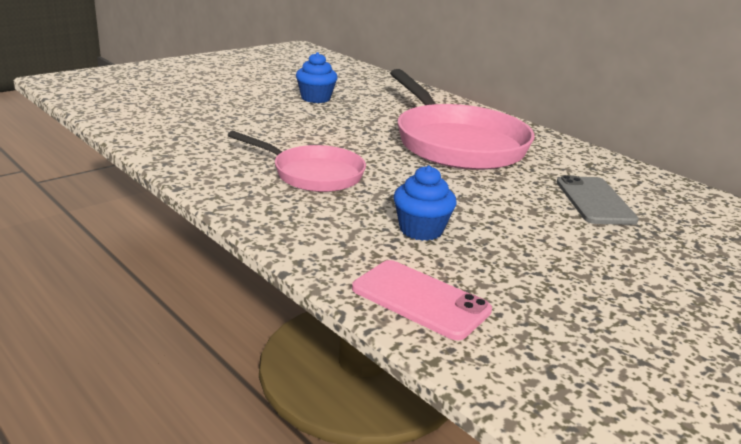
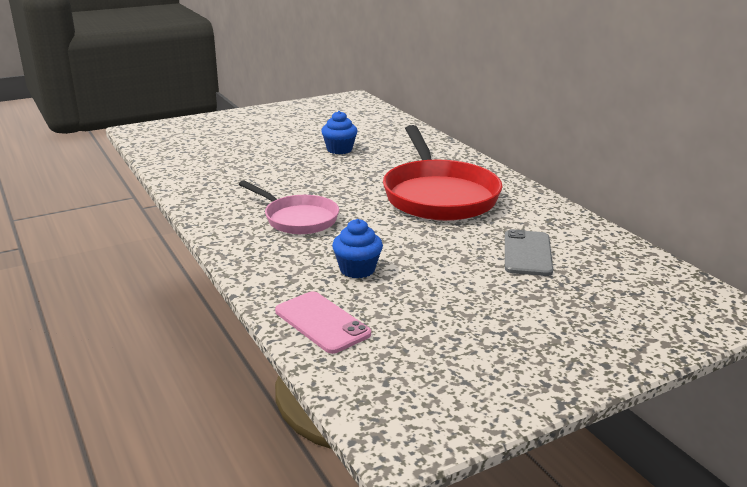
camera: 15 degrees right, 0 degrees up
(456, 143) = (438, 195): pink pan -> red pan

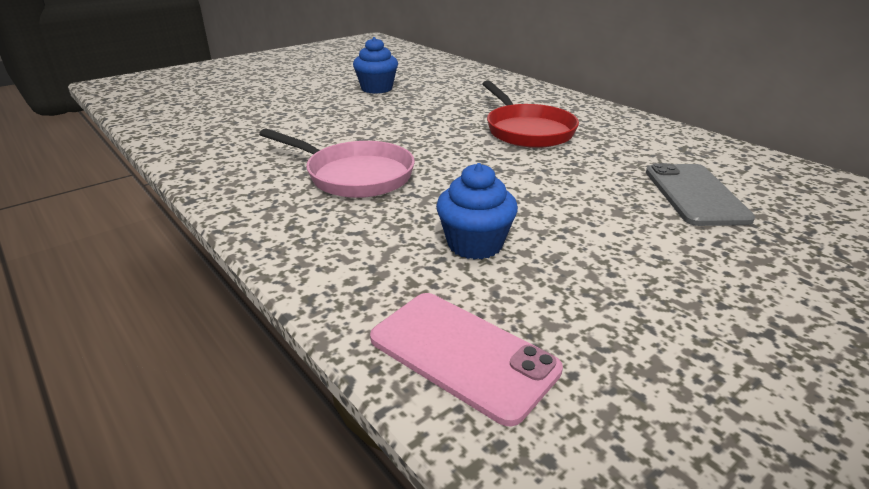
camera: 10 degrees left, 5 degrees up
(438, 195) = (527, 130): red pan -> red pan, size x0.59

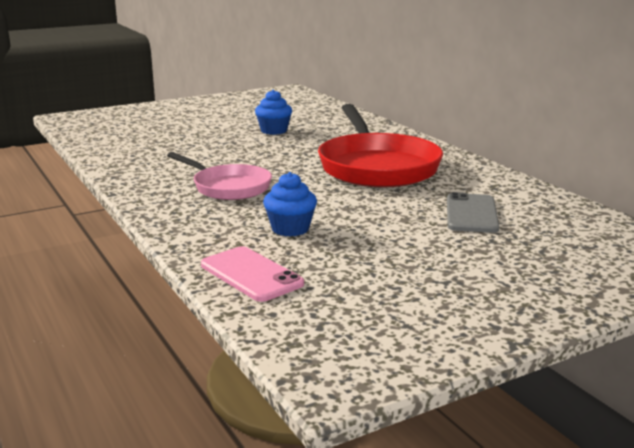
camera: 10 degrees right, 10 degrees down
(527, 130) = (377, 167): red pan -> red pan, size x1.70

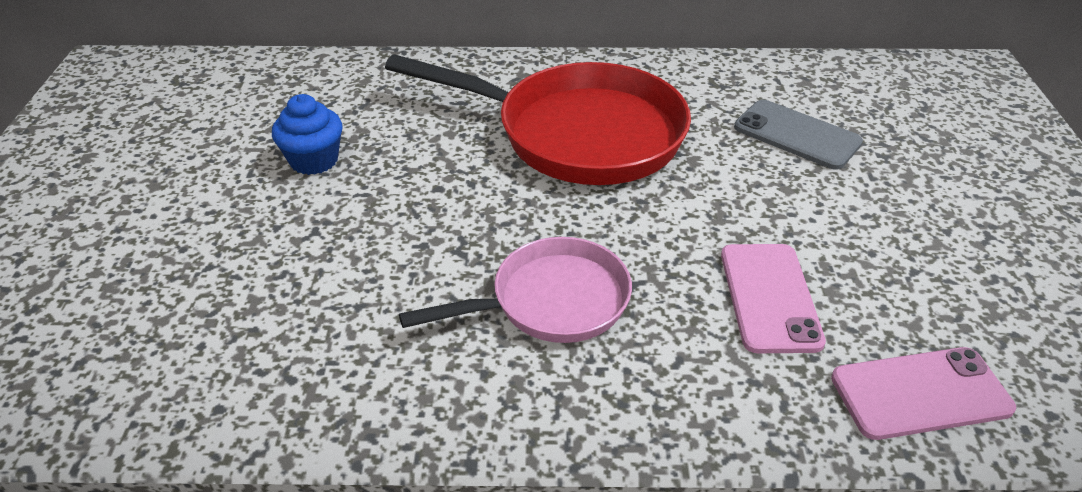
camera: 60 degrees left, 20 degrees up
(290, 229) = (769, 297): blue cupcake -> pink phone

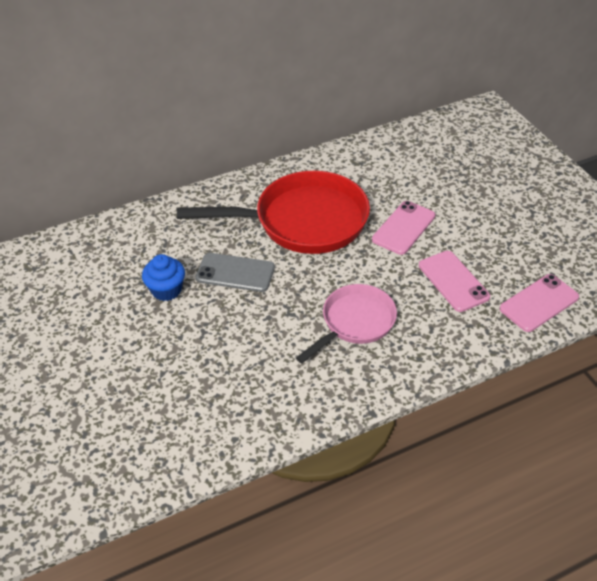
camera: 25 degrees left, 5 degrees up
(733, 190) = (403, 228): none -> pink phone
(796, 135) = (416, 183): grey phone -> grey phone (235, 273)

